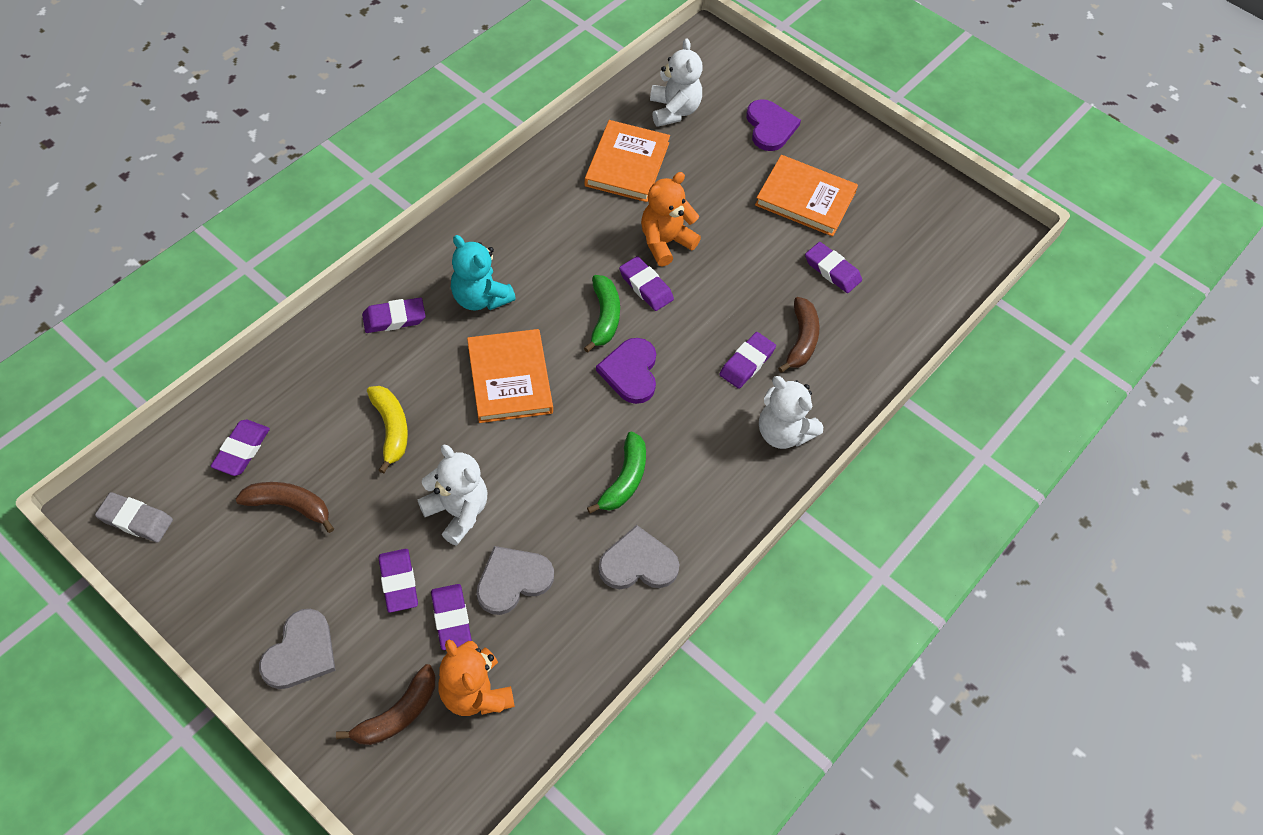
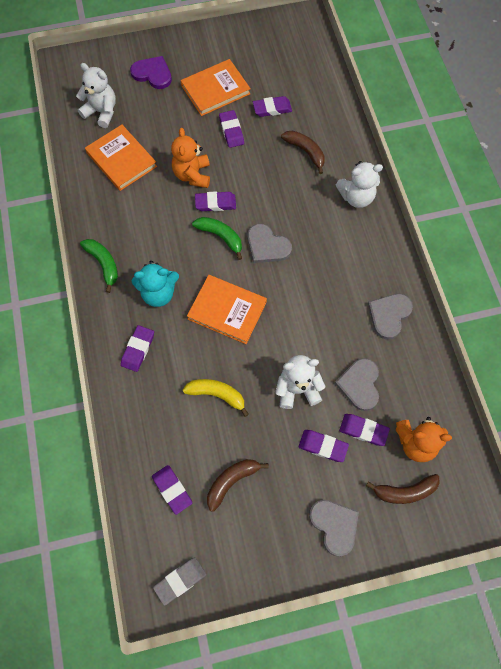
camera: 50 degrees left, 10 degrees up
(397, 714) = (405, 491): brown banana -> brown banana turned 90 degrees clockwise
(624, 479) = (334, 291): green banana -> green banana (103, 264)
(630, 372) = (267, 246): purple heart -> grey heart
(747, 363) = (301, 186): purple eraser -> purple eraser (231, 131)

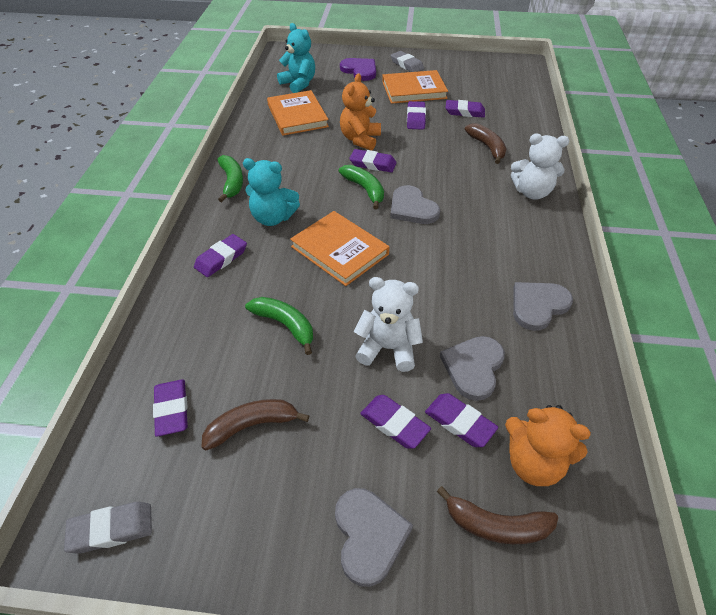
camera: 20 degrees right, 20 degrees down
(101, 112) = (299, 84): white teddy bear -> turquoise teddy bear
(195, 52) = (407, 65): none -> grey eraser
(217, 394) = (285, 325): yellow banana -> green banana

